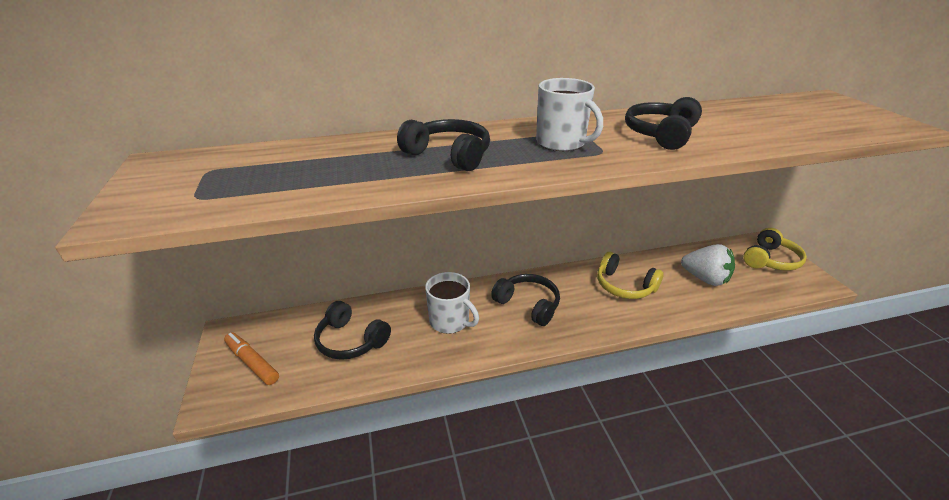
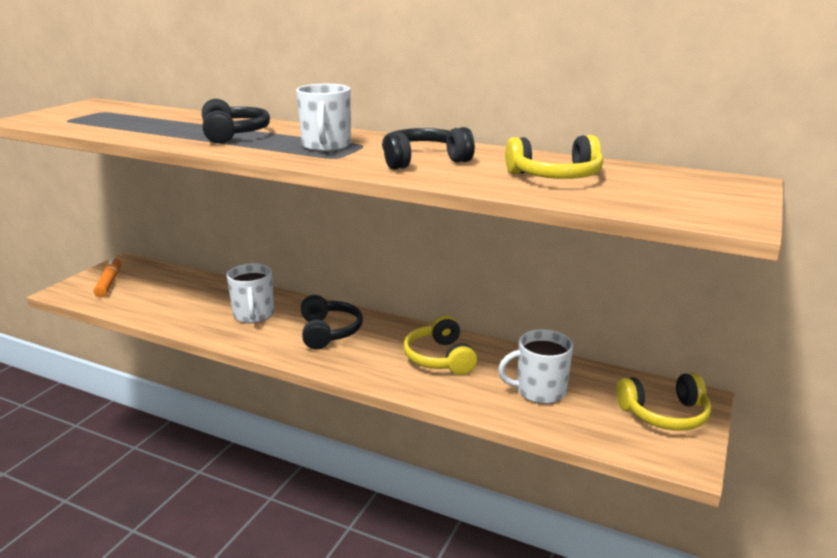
camera: 40 degrees right, 10 degrees down
(351, 340) = (176, 296): black headphones -> none
(705, 279) = (539, 391): white strawberry -> white mug
(758, 122) = (555, 176): none -> yellow headphones

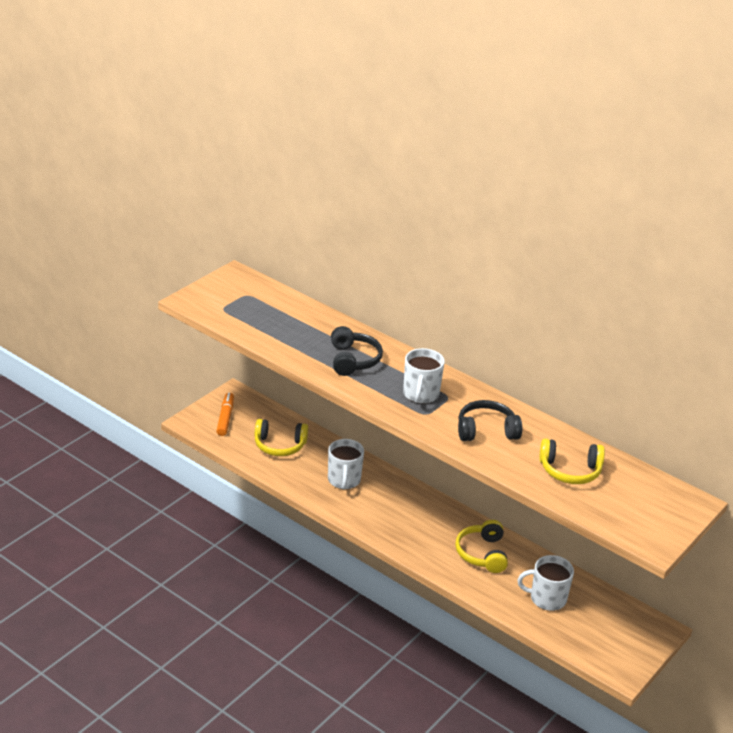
camera: 10 degrees right, 10 degrees up
(329, 332) = (401, 510): black headphones -> none
(664, 414) = (629, 636): yellow headphones -> yellow headphones (279, 445)

